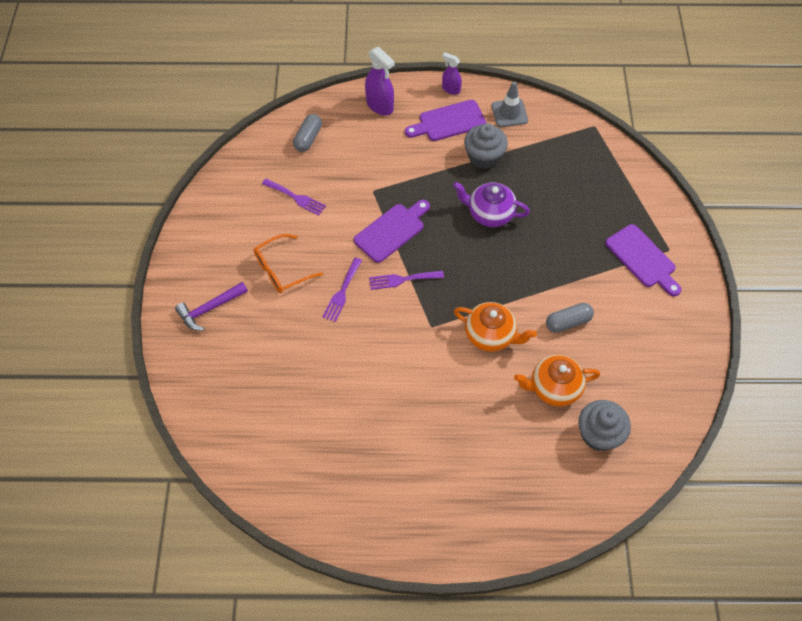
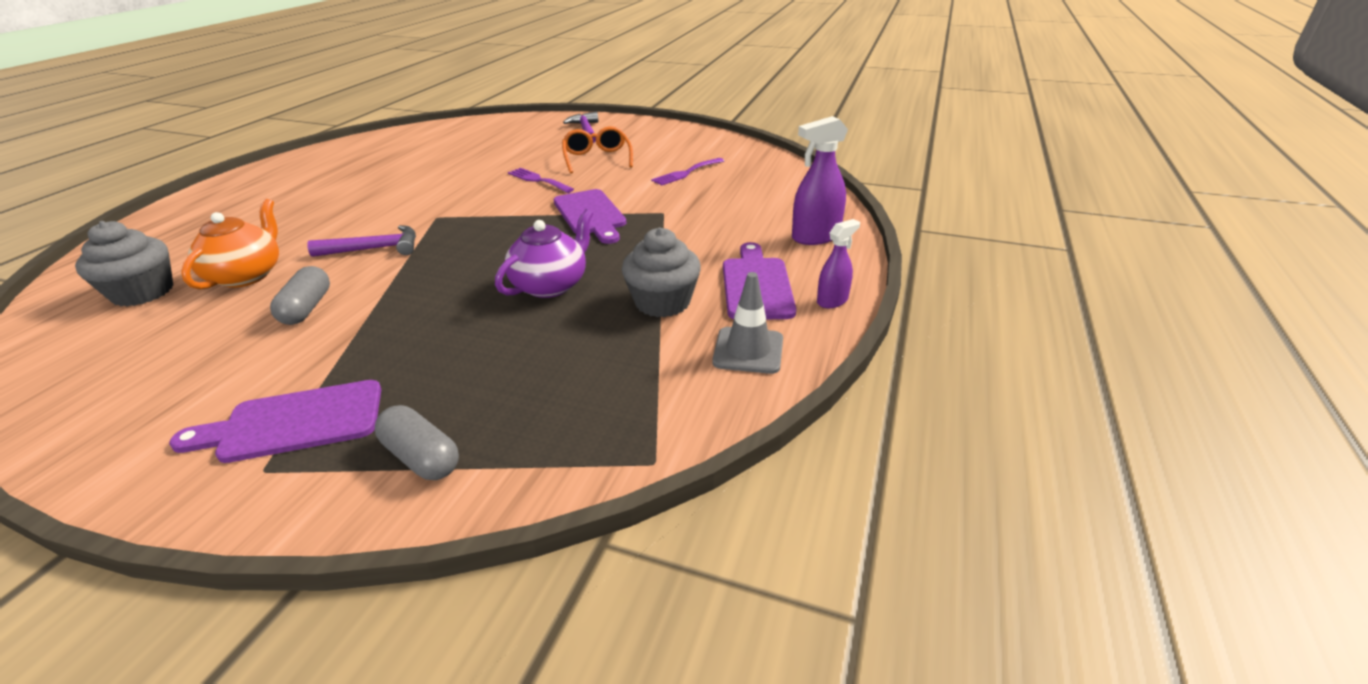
camera: 110 degrees right, 25 degrees down
(308, 138) = (775, 187): grey capsule -> grey capsule (421, 457)
(402, 279) = (516, 211): purple fork -> none
(491, 335) = (374, 249): orange teapot -> purple hammer

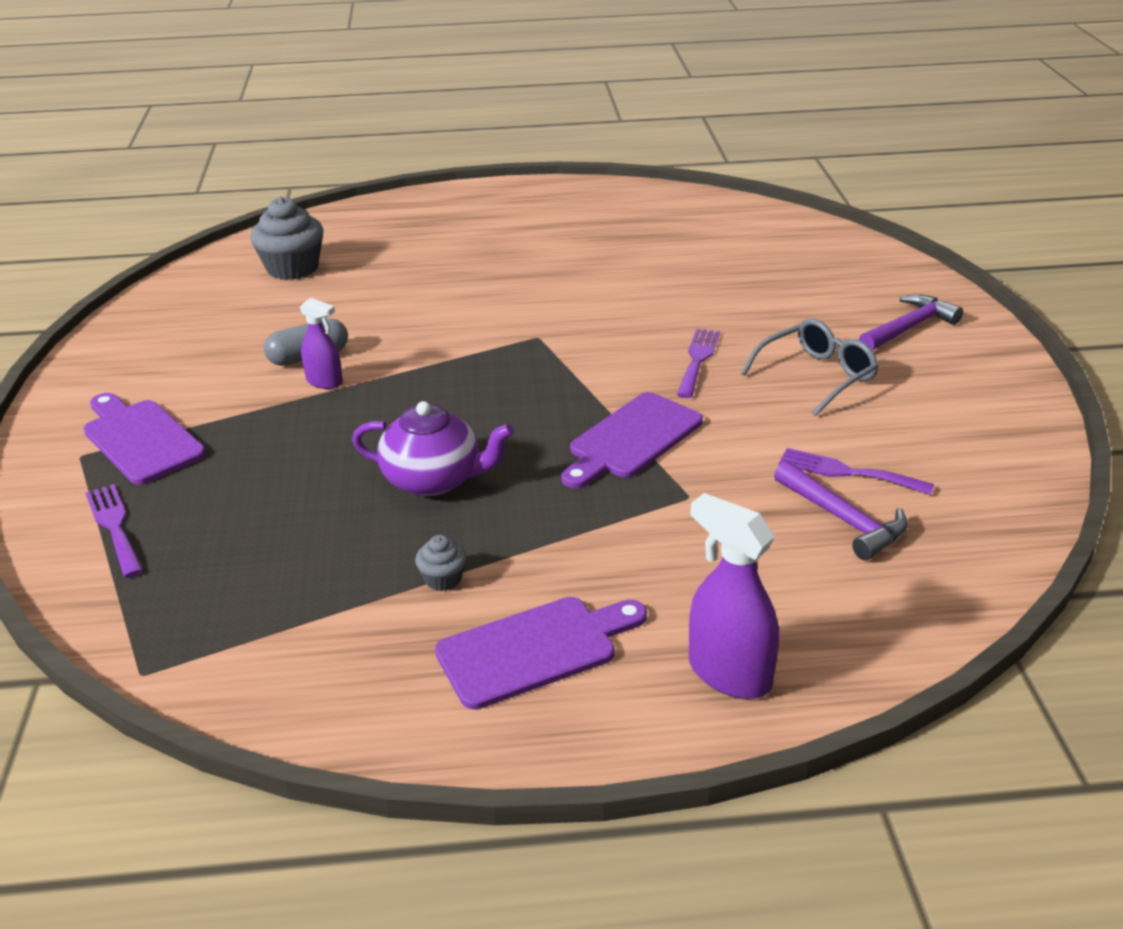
camera: 65 degrees right, 0 degrees up
(247, 275) = (347, 297): orange teapot -> none
(374, 249) = (439, 335): purple hammer -> purple hammer (843, 519)
(421, 457) = (114, 526): grey capsule -> purple fork
(597, 158) = (817, 376): orange glasses -> grey glasses
(662, 302) = (443, 579): grey cupcake -> grey cupcake, size x0.49
(748, 350) = (368, 686): grey traffic cone -> none
(832, 301) = (535, 739): purple spray bottle -> purple spray bottle (324, 382)

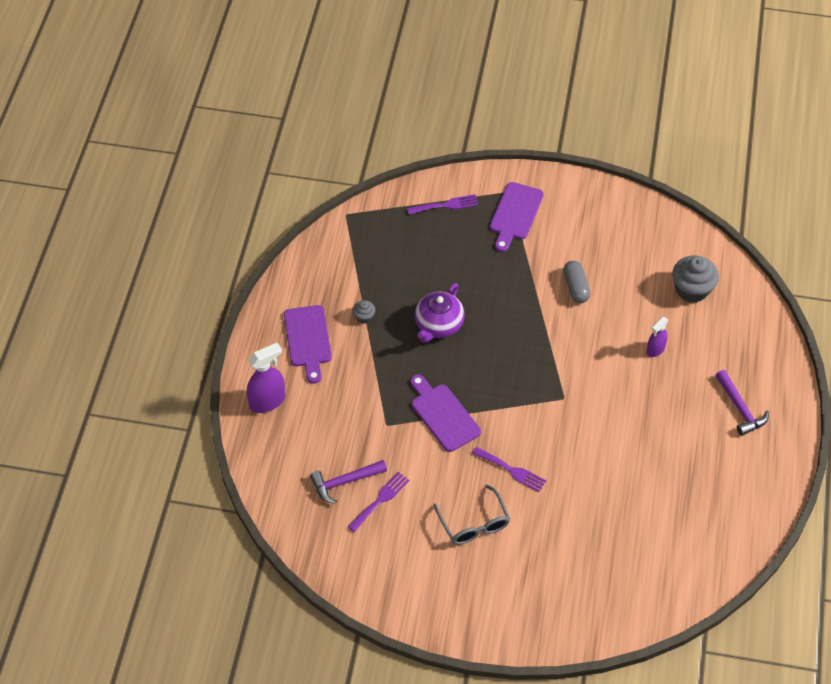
camera: 105 degrees right, 20 degrees up
(140, 439) = (515, 214): purple cutting board -> purple cutting board turned 135 degrees clockwise
(324, 382) = (546, 292): purple spray bottle -> purple spray bottle (655, 349)
(908, 328) = (512, 598): purple hammer -> purple hammer (740, 408)

